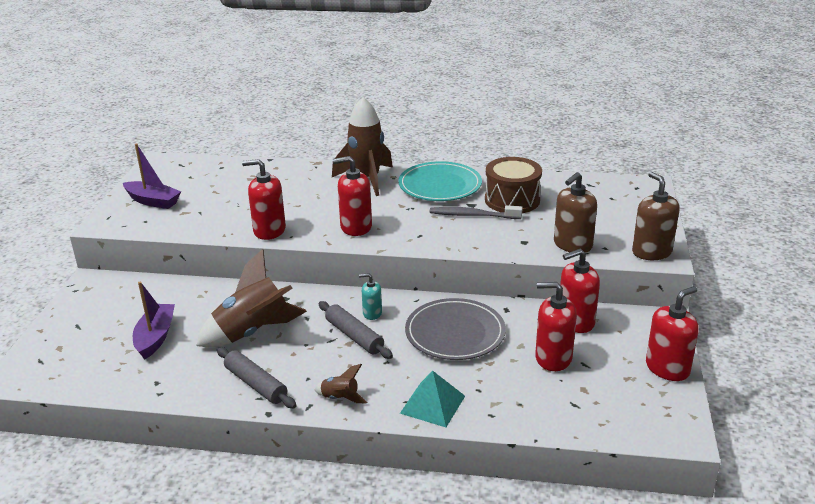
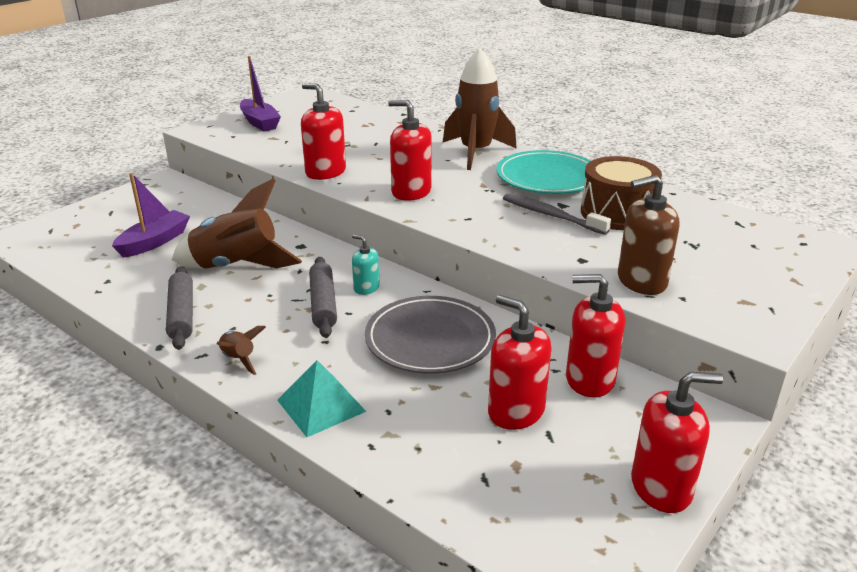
camera: 30 degrees right, 0 degrees up
(651, 252) = (746, 323): brown soap dispenser -> none

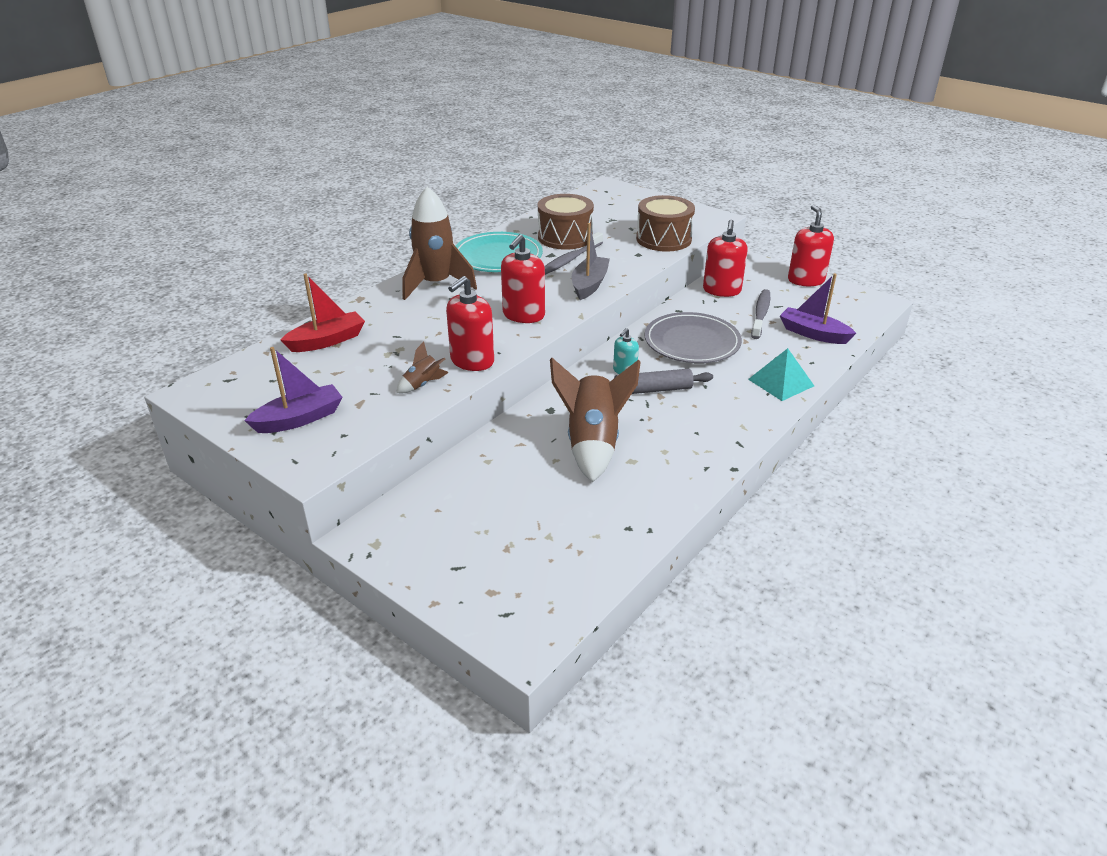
camera: 90 degrees left, 5 degrees up
(154, 242) = (541, 510): purple boat -> purple boat (813, 334)
(181, 314) = (683, 464): grey rolling pin -> none
(239, 359) = (740, 423): brown rocket -> brown rocket (422, 384)
(370, 121) = (327, 341): none -> red boat
(485, 226) = (589, 285): none -> grey boat
(516, 411) = (760, 314): red soap dispenser -> grey toothbrush
(641, 281) = (663, 239): brown soap dispenser -> brown drum

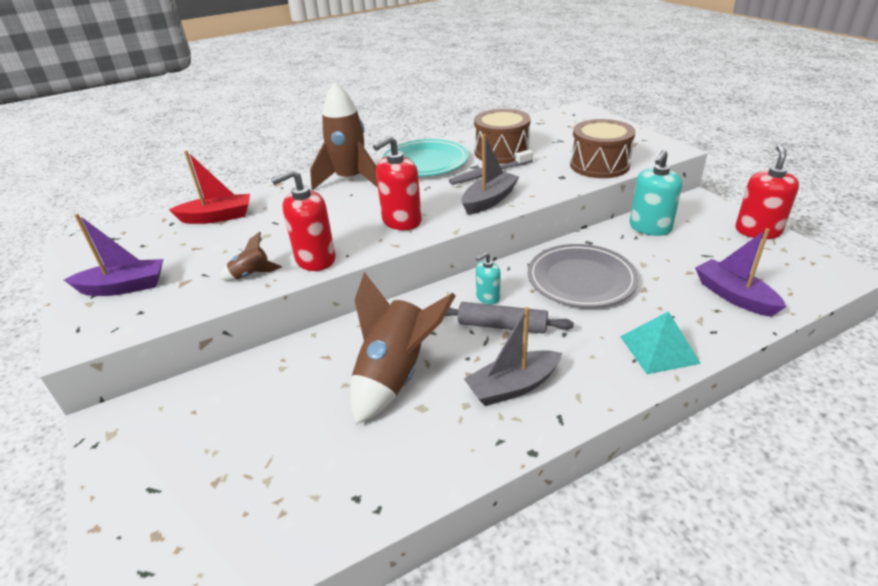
camera: 25 degrees right, 0 degrees up
(691, 430) = (513, 386): none -> grey boat
(721, 290) = (650, 227): red soap dispenser -> turquoise soap dispenser
(760, 314) = (680, 262): grey toothbrush -> none

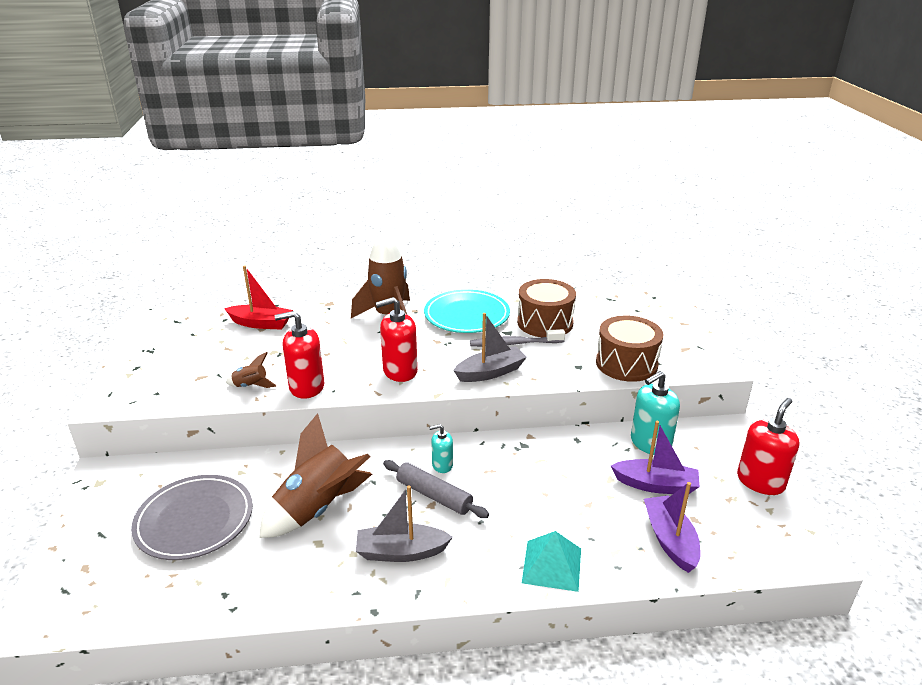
camera: 20 degrees right, 5 degrees down
(123, 287) = (158, 368): purple boat -> purple boat (655, 485)
(581, 279) = (538, 475): grey plate -> grey plate (194, 520)

